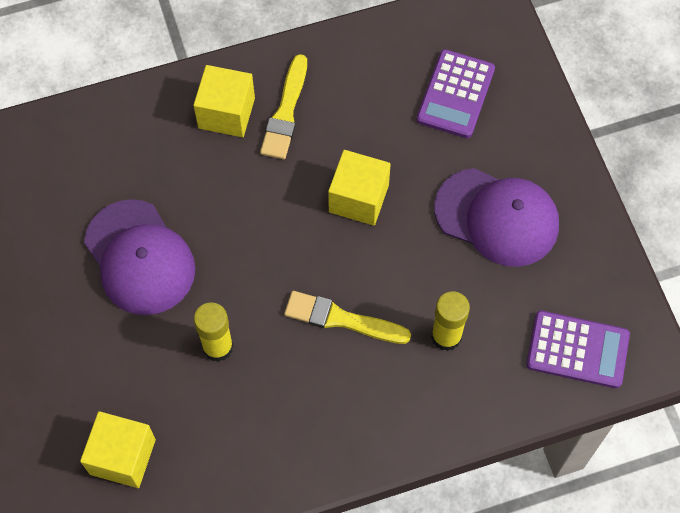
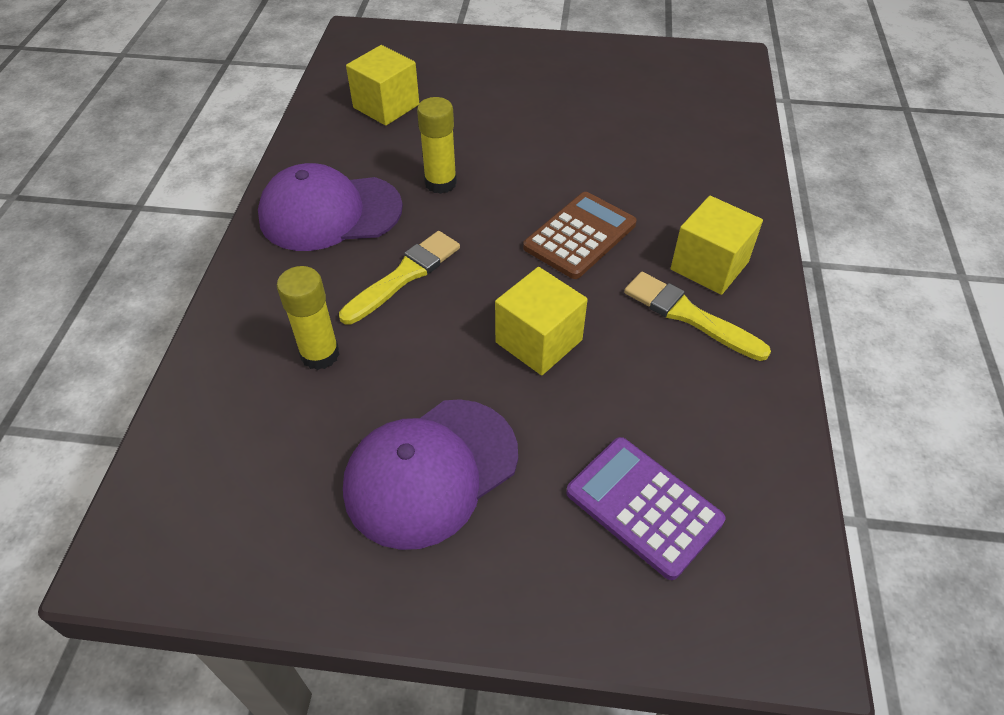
camera: 115 degrees right, 15 degrees down
(139, 258) = (566, 160): purple cap -> purple cap (330, 213)
(234, 211) = (580, 236): none -> brown calculator
(577, 350) = (202, 478): purple calculator -> none

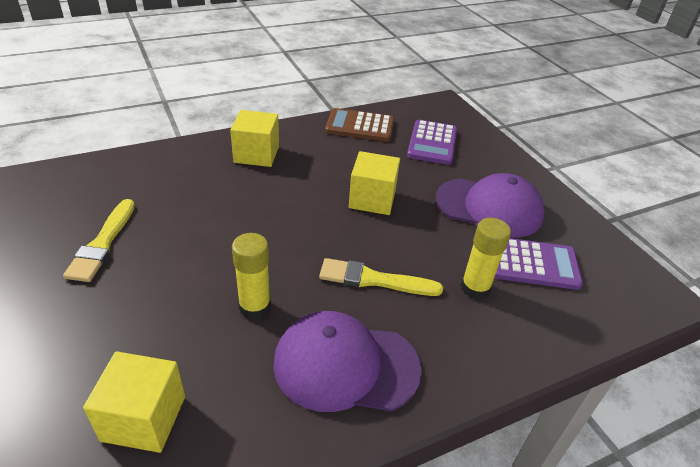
camera: 125 degrees left, 10 degrees down
(299, 443) = (533, 264): none -> purple calculator
(330, 213) = (345, 365): purple cap -> purple cap turned 135 degrees clockwise
(580, 236) = (266, 210): brown calculator -> brown calculator (360, 126)
(689, 315) = (304, 153): yellow brush -> yellow brush (102, 243)

